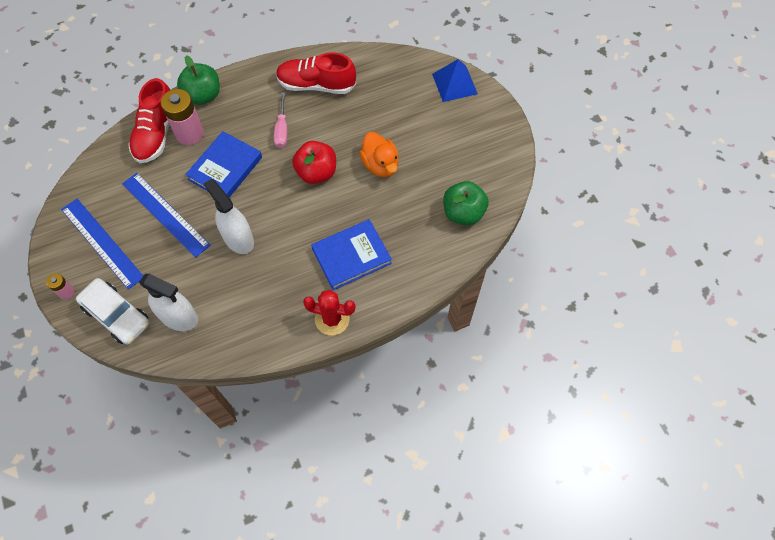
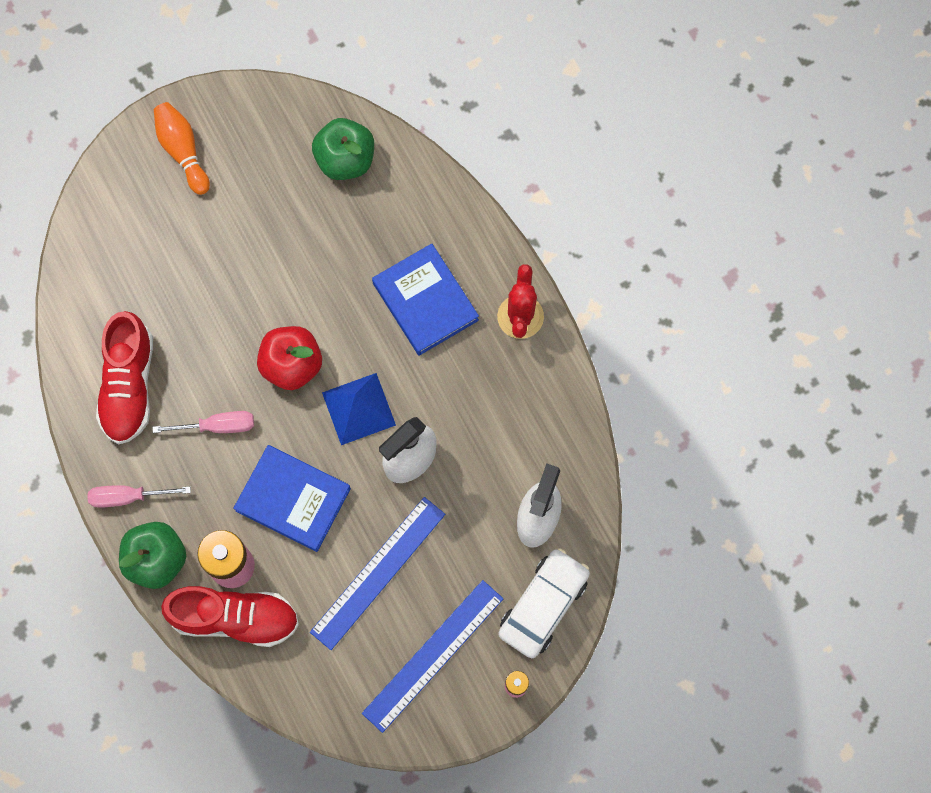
camera: 95 degrees left, 10 degrees up
(245, 82) = (128, 497): none -> pink screwdriver
(380, 165) = (273, 276): orange duck -> none
(454, 84) = (119, 181): blue pyramid -> blue pyramid (359, 408)
(474, 118) = (183, 151): none -> orange bowling pin

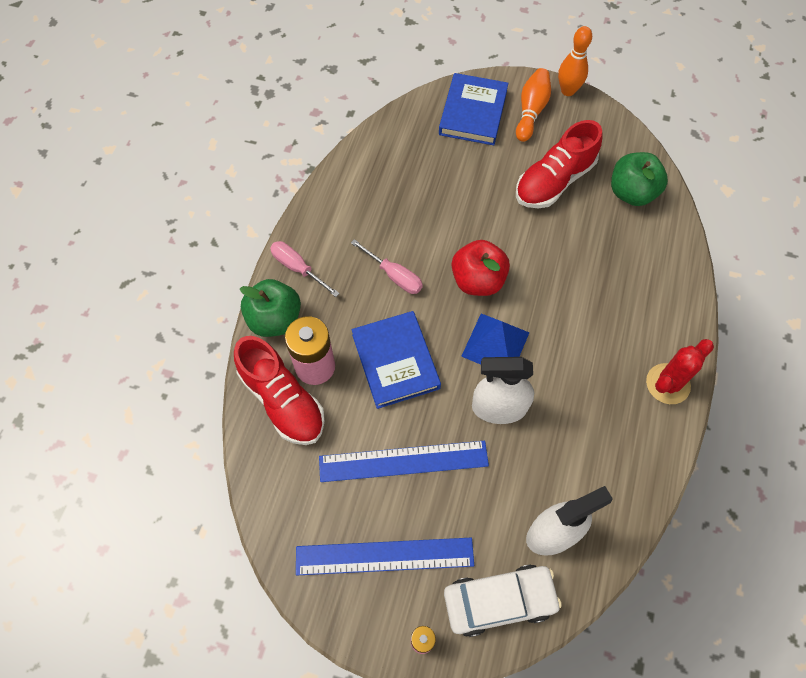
camera: 45 degrees right, 10 degrees down
(129, 385) = (366, 208): red shoe -> red shoe (554, 181)
(196, 98) = (568, 91): none -> orange bowling pin
(425, 301) = (606, 317): blue book -> blue book (473, 113)

